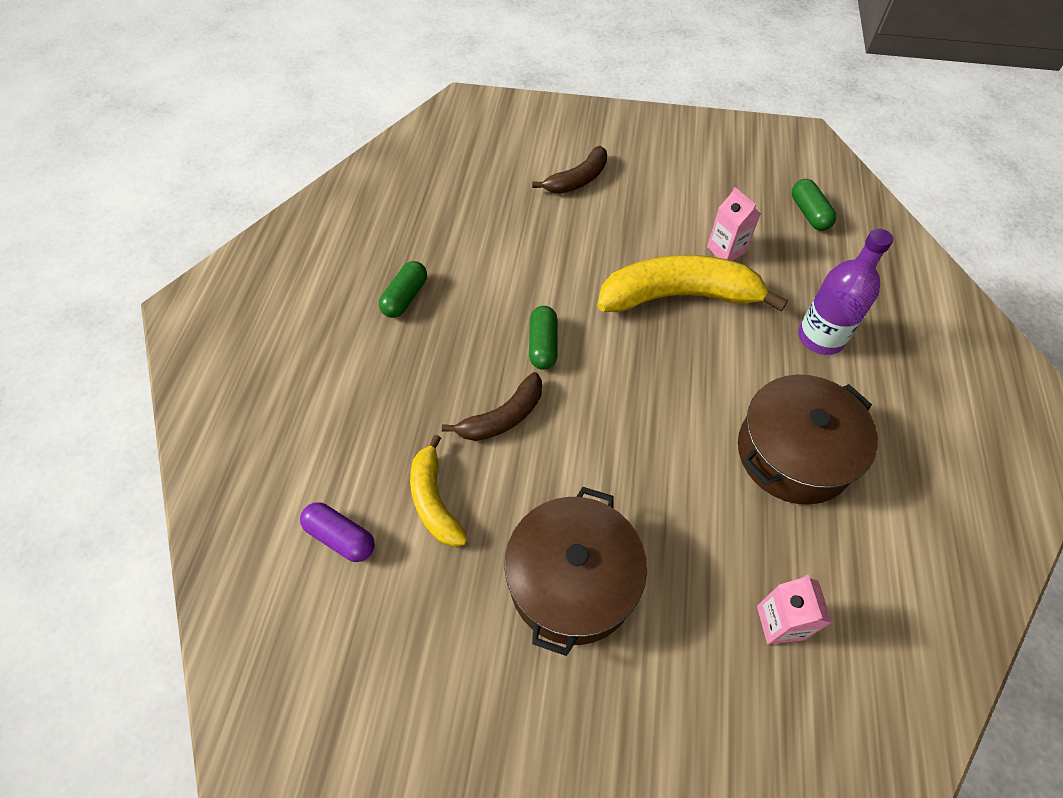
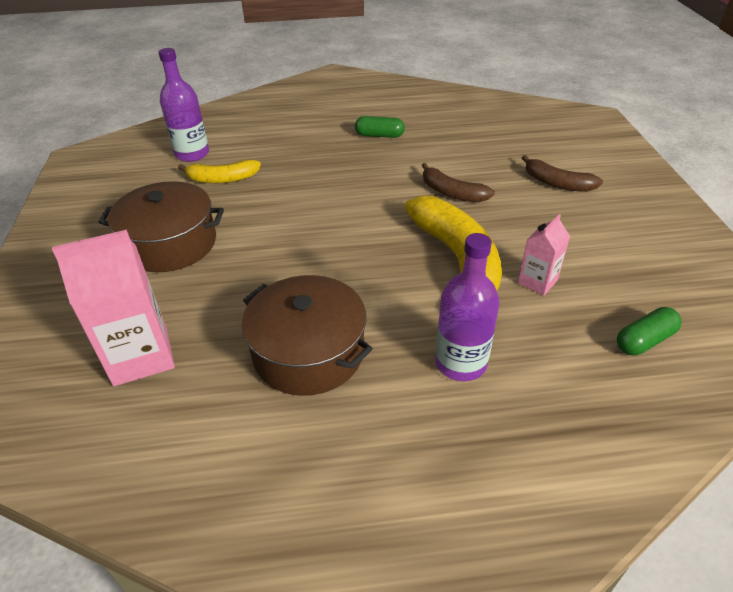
camera: 75 degrees right, 15 degrees down
(341, 537) = (192, 154): purple capsule -> purple bottle
(434, 501) = (222, 179): yellow banana -> yellow banana turned 150 degrees counterclockwise
(503, 417) = (294, 192): brown banana -> brown banana (452, 193)
(543, 345) = (366, 197): green capsule -> none
(780, 622) = (141, 356): pink carton -> pink carton, size x1.79

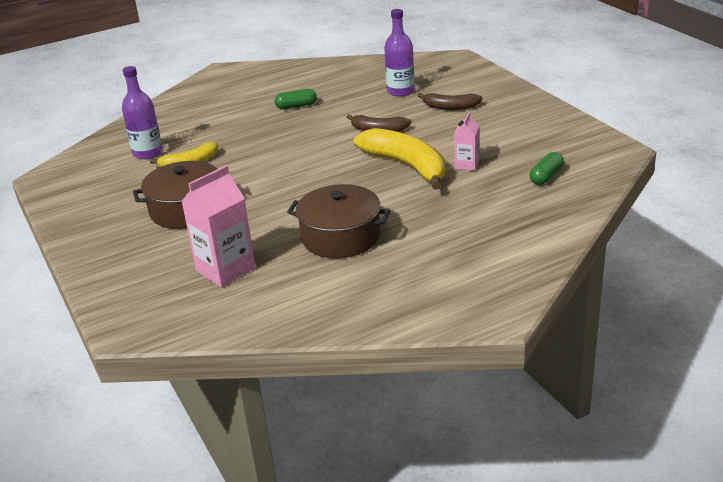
camera: 20 degrees left, 10 degrees down
(460, 363) = (442, 215): purple bottle -> purple bottle (400, 91)

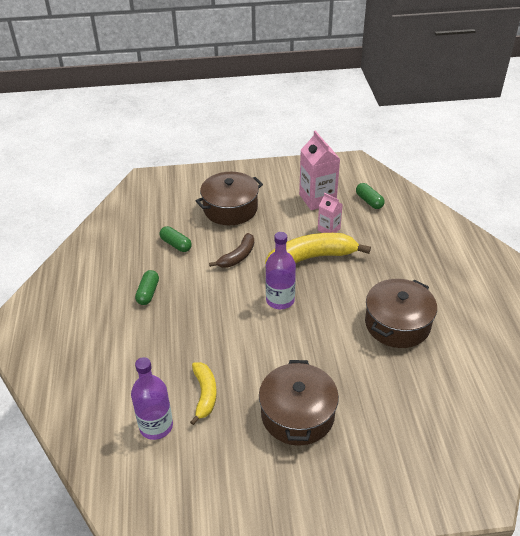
camera: 70 degrees left, 10 degrees up
(225, 269) = (415, 406): pink carton -> pink carton (317, 199)
(371, 98) = (176, 244): none -> green capsule
(400, 91) = (177, 225): purple bottle -> purple bottle (280, 300)
(450, 107) = (230, 209): brown banana -> brown pot

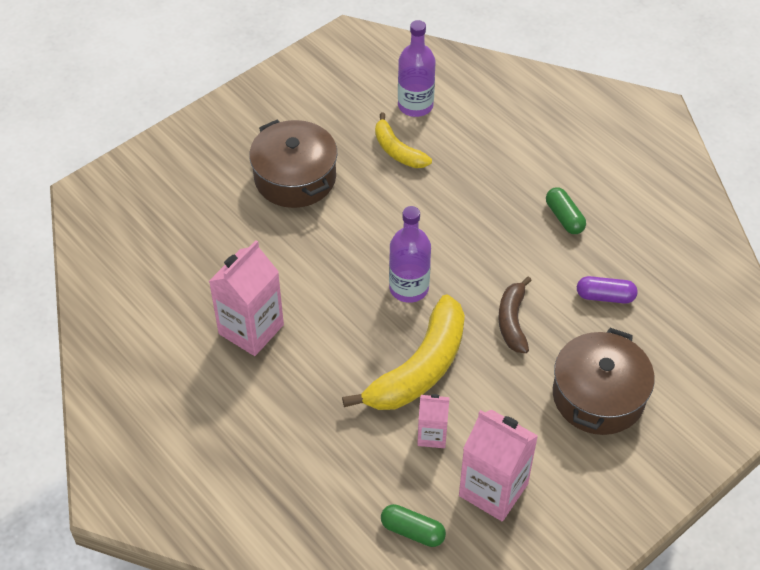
camera: 145 degrees right, 10 degrees up
(176, 244) = (605, 296): green capsule -> purple capsule
(397, 324) = (251, 329): brown pot -> pink carton

